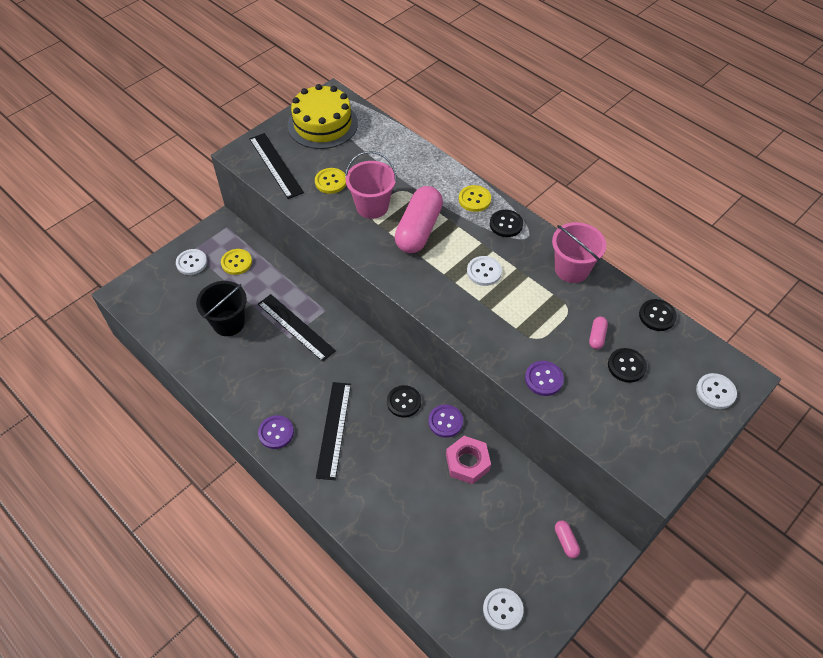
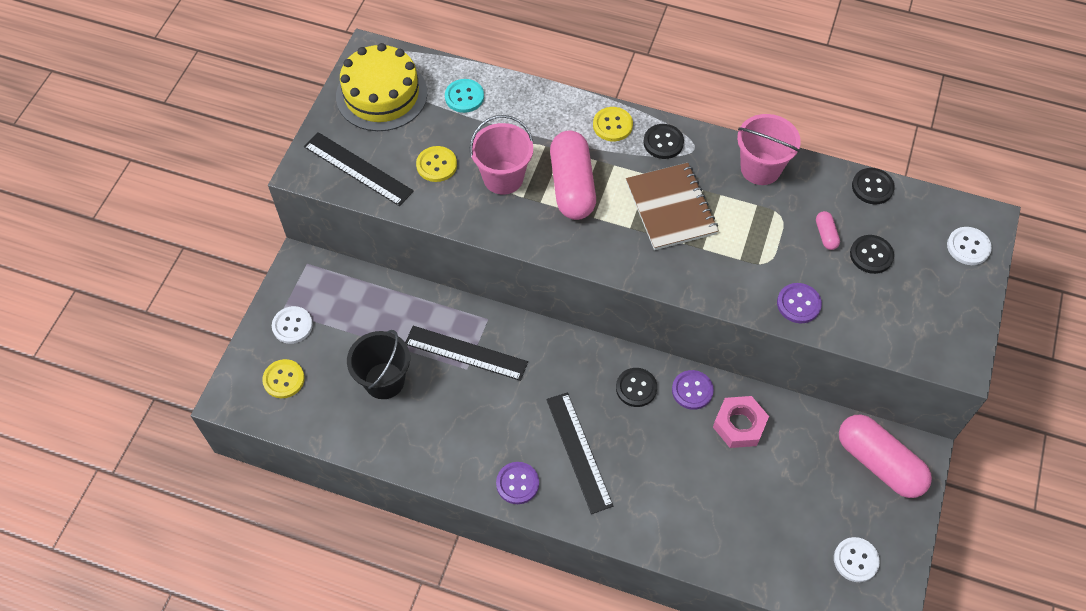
camera: 25 degrees left, 5 degrees up
(236, 262) = (347, 303): yellow button -> yellow button (284, 379)
(378, 144) = (464, 97): none -> turquoise button
(484, 272) = (671, 208): white button -> brown notebook
(566, 541) = (879, 463): pink capsule -> pink capsule, size x2.37

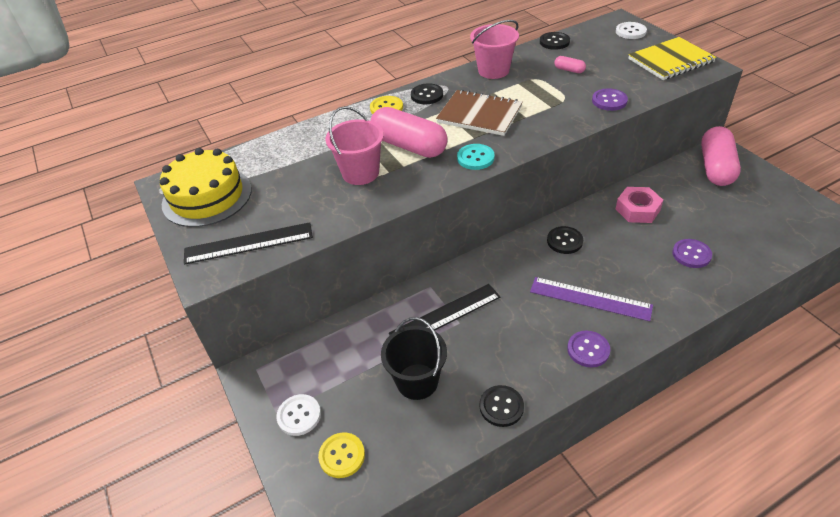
camera: 45 degrees left, 15 degrees down
(436, 165) = (305, 199): yellow button -> none
(464, 97) = (271, 158): turquoise button -> turquoise button (475, 158)
(578, 452) = (590, 299): black ruler -> purple ruler
(692, 390) = (591, 216): purple button -> purple button (691, 254)
(855, 560) = (782, 212): white button -> none
(871, 255) = (601, 62): black button -> black button (501, 407)
(879, 463) = (715, 167): pink capsule -> pink capsule turned 75 degrees counterclockwise
(937, 319) = (670, 61): none -> yellow notebook

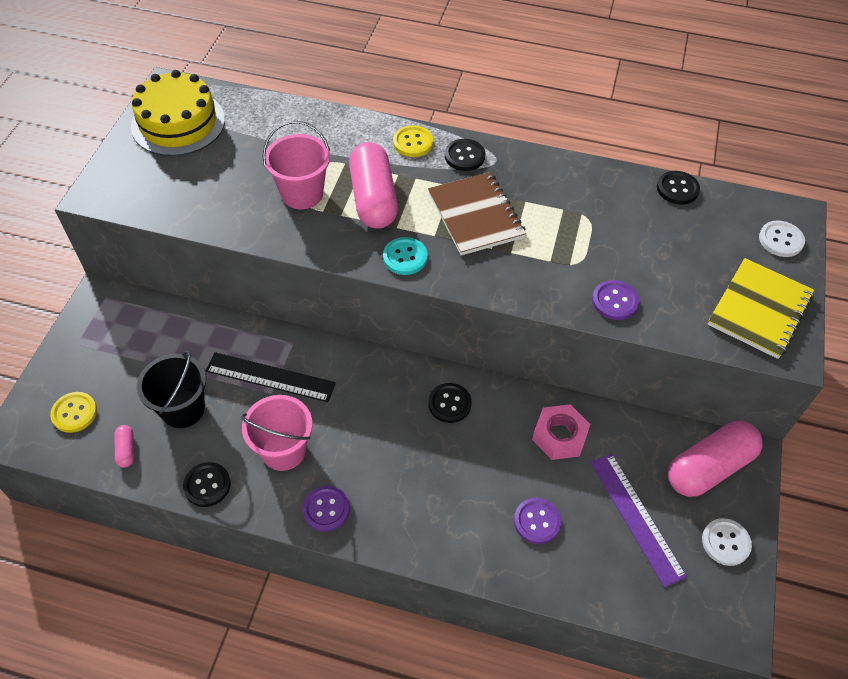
camera: 40 degrees right, 10 degrees up
(248, 243) = (151, 191): black ruler -> none
(299, 415) = (87, 358): white button -> white button (725, 542)
(493, 70) = (564, 176): pink bucket -> pink bucket (283, 450)
(569, 70) = (635, 234): pink capsule -> pink capsule (126, 450)
(590, 299) = (391, 472): purple ruler -> purple ruler (636, 517)
(670, 61) = (759, 310): yellow notebook -> yellow notebook turned 75 degrees counterclockwise

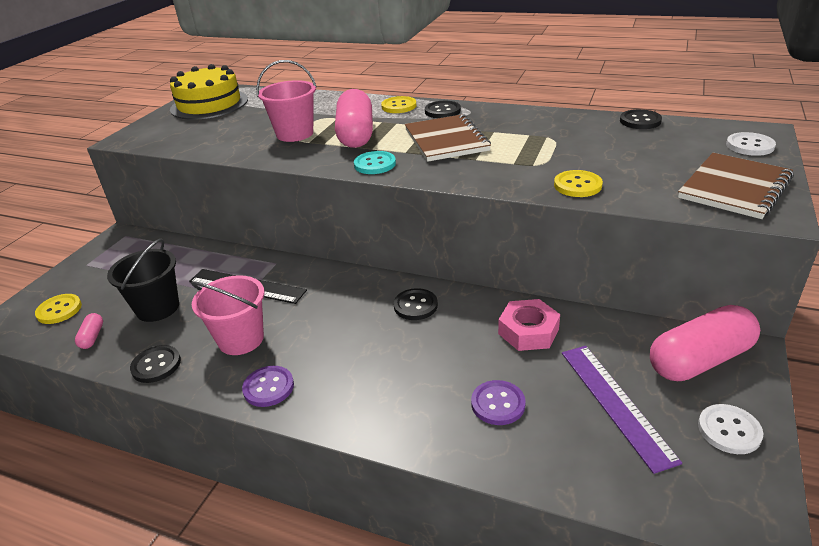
camera: 10 degrees right, 20 degrees down
(614, 301) = (577, 185): purple button -> yellow button
(759, 310) = (735, 188): yellow notebook -> brown notebook

